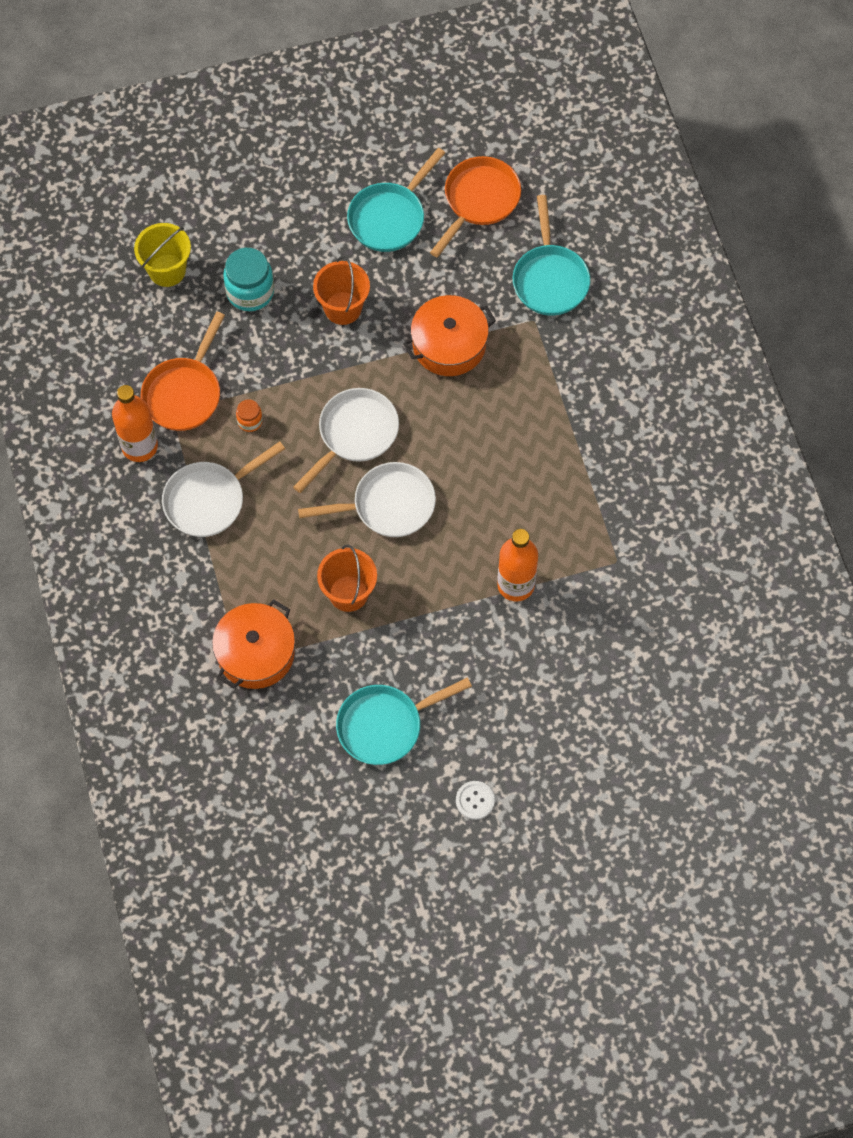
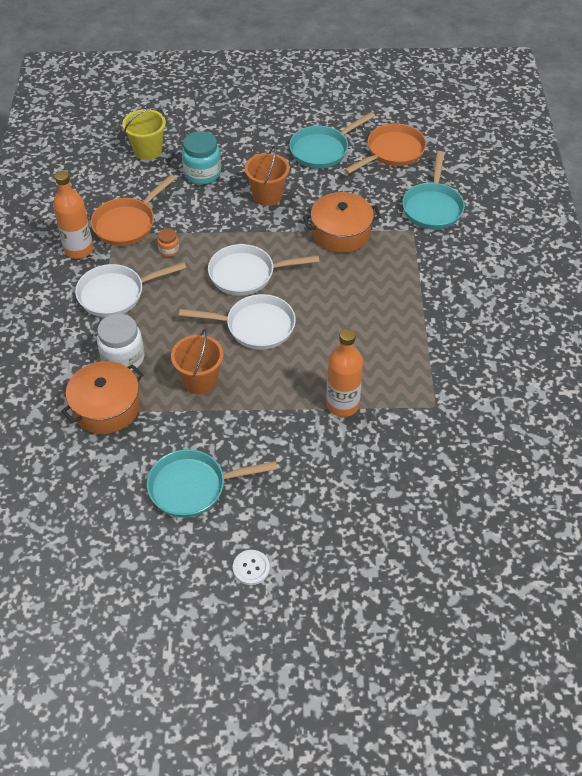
camera: 15 degrees right, 15 degrees down
(251, 585) = (123, 358): none -> white jar
(354, 434) = (246, 274): white pan -> white pan turned 150 degrees counterclockwise

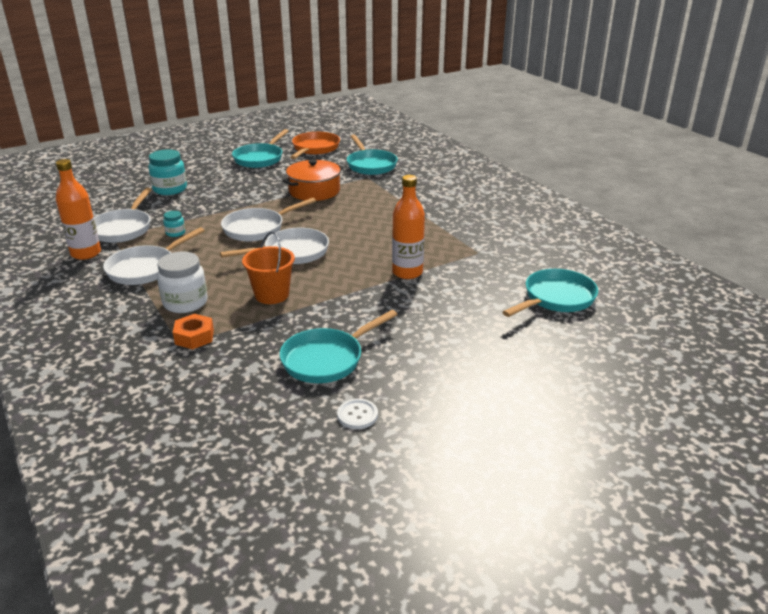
camera: 30 degrees left, 20 degrees down
(106, 407) = (194, 337): orange pot -> orange nut
(127, 224) = (123, 229): orange pan -> white pan
(148, 150) = (109, 189): yellow bucket -> none
(169, 250) = (175, 233): orange jar -> turquoise jar
(251, 568) = (431, 391): white button -> white button (357, 415)
(267, 195) = (236, 187): orange bucket -> none
(457, 509) = (556, 298): none -> turquoise pan

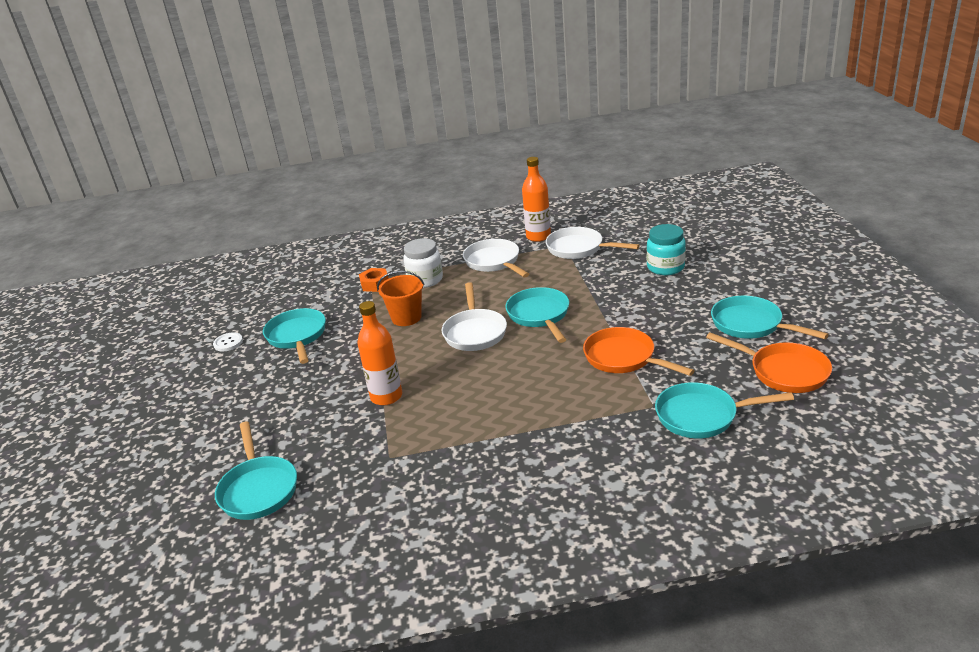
camera: 115 degrees right, 0 degrees up
(175, 233) = (554, 273): turquoise jar -> none
(257, 228) = (539, 315): white pan -> turquoise pan
(314, 191) = (623, 358): orange pot -> orange pan

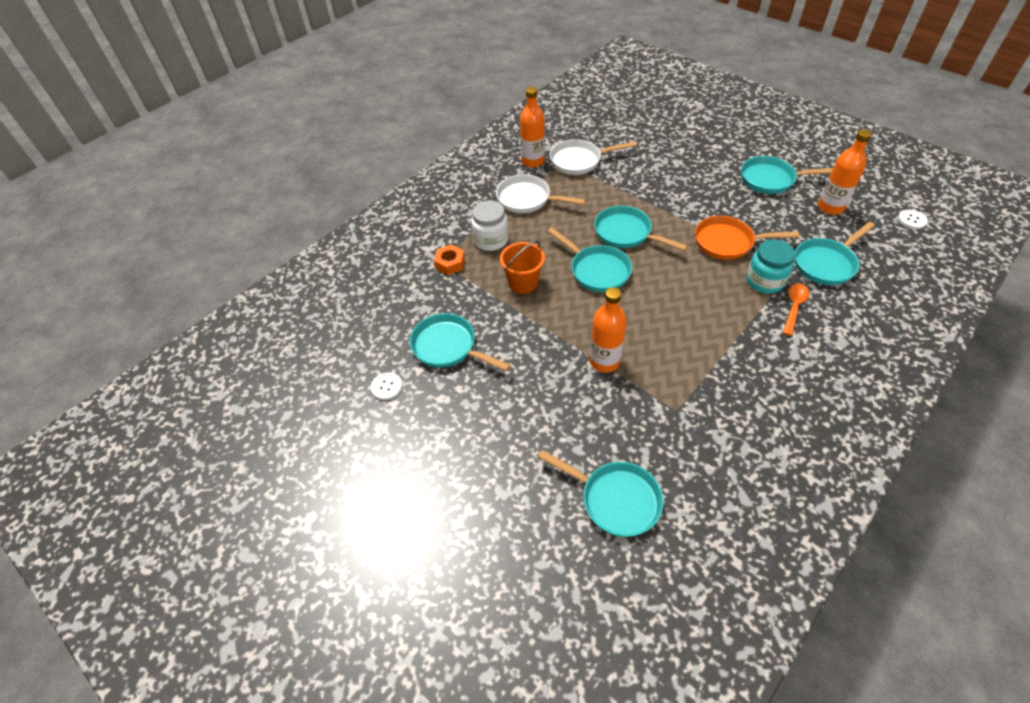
camera: 40 degrees left, 20 degrees up
(475, 332) = (597, 270): white pan -> turquoise pan
(610, 435) = (794, 307): none -> orange spoon
(665, 267) = (662, 154): turquoise jar -> turquoise jar (764, 281)
(784, 372) = (830, 207): orange pan -> orange bottle
(872, 421) = (911, 220): none -> white button

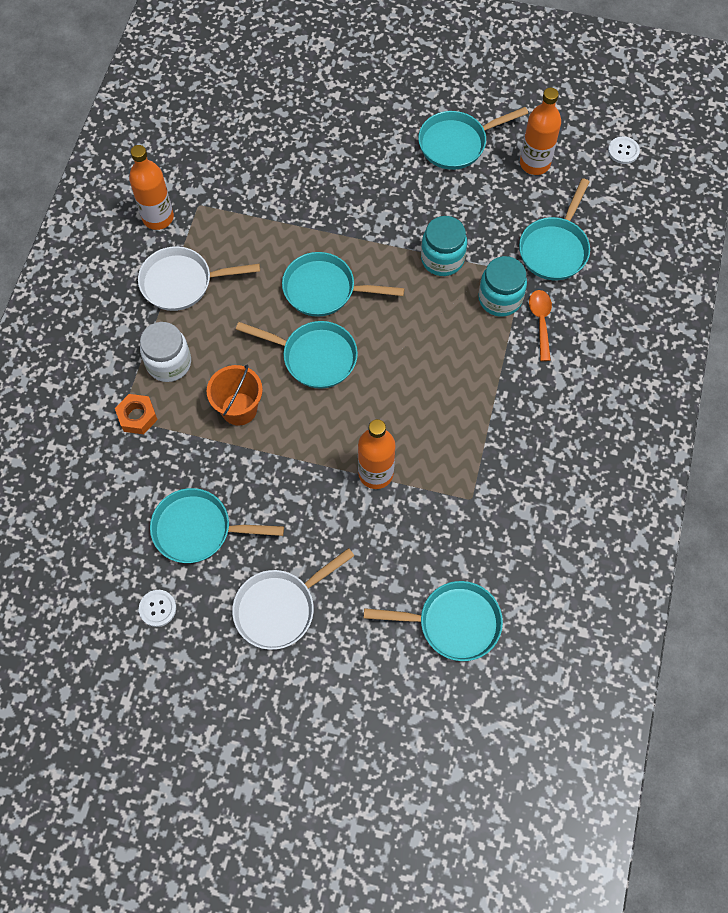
camera: 30 degrees left, 15 degrees up
(579, 161) = (217, 195): white pan -> white pan (279, 608)
(727, 242) = (442, 259): orange pan -> turquoise jar

